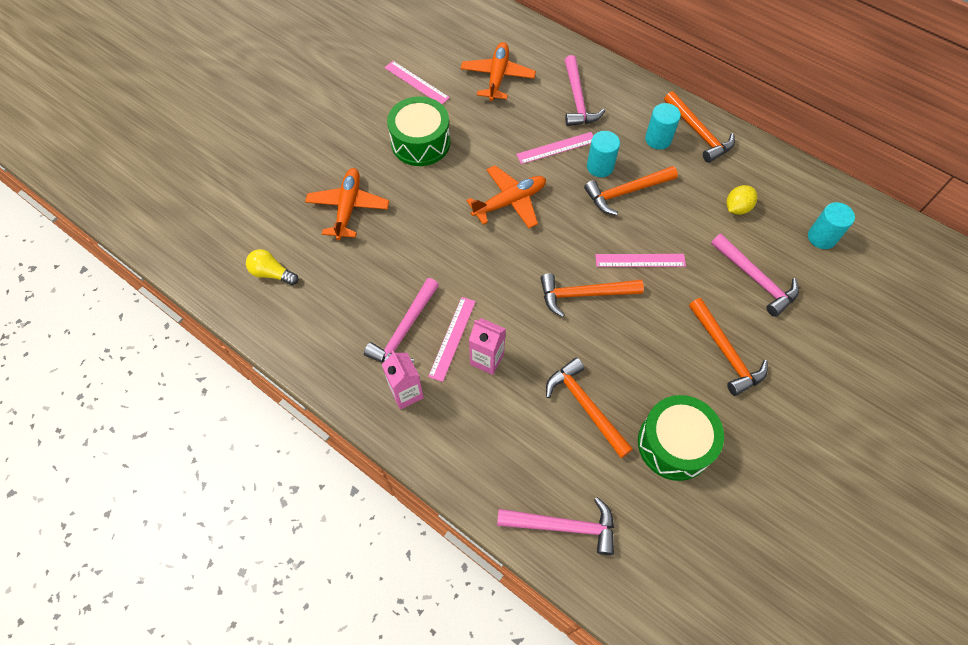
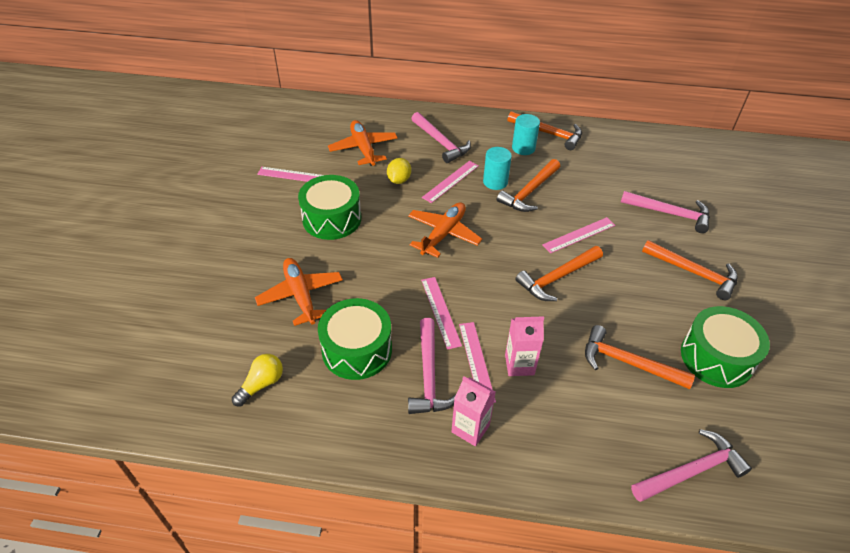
camera: 30 degrees left, 15 degrees down
(272, 273) = (261, 384): yellow light bulb -> yellow light bulb turned 135 degrees clockwise
(362, 279) = (357, 350): none -> green drum
(454, 277) = (440, 312): none -> pink ruler
(737, 208) = (617, 172): yellow lemon -> yellow lemon (399, 180)
(822, 237) = (688, 169): turquoise cylinder -> none

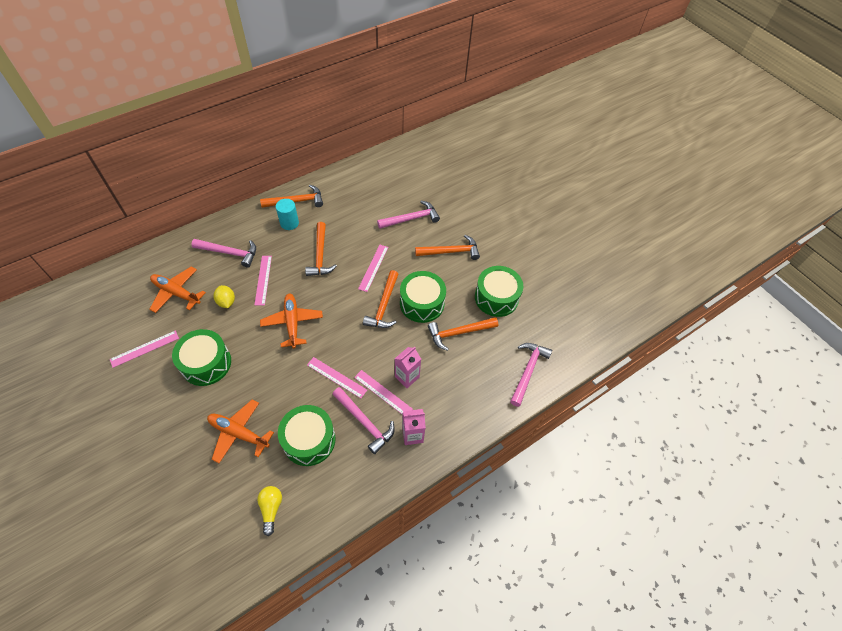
camera: 45 degrees left, 10 degrees up
(495, 182) = (292, 261): turquoise cylinder -> none
(607, 303) = (422, 303): none -> green drum

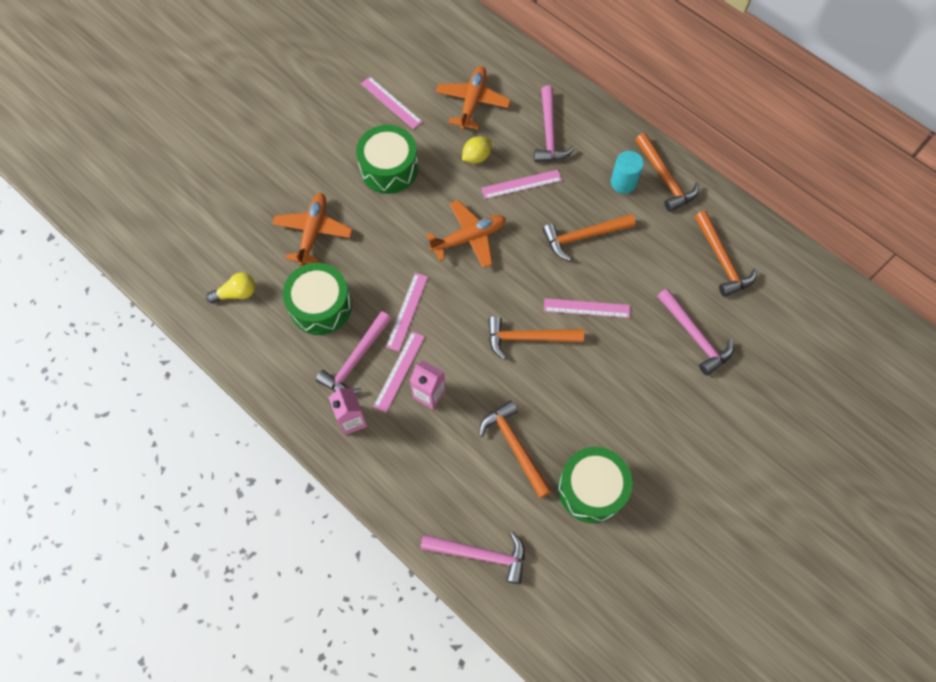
camera: 80 degrees right, 10 degrees up
(422, 303) = (548, 386): green drum -> none
(451, 251) = (653, 407): orange hammer -> orange hammer (722, 260)

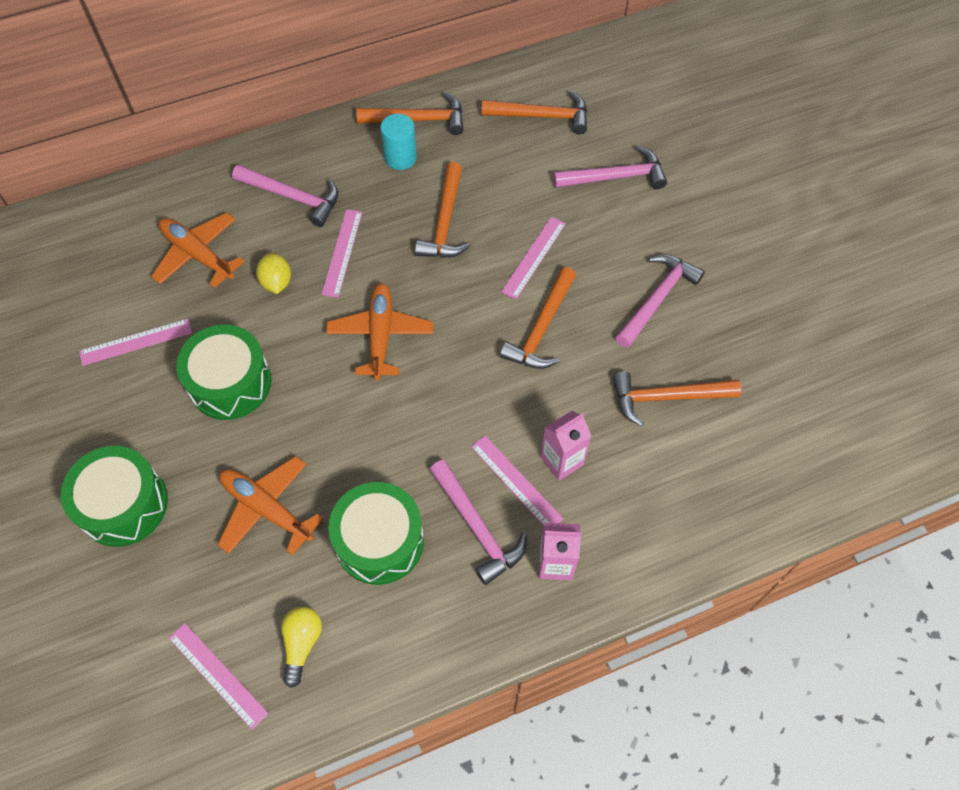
camera: 65 degrees left, 5 degrees down
(407, 311) = (441, 442): pink ruler -> pink ruler (217, 675)
(481, 555) = (781, 486): pink hammer -> pink hammer (658, 298)
(591, 489) = (746, 344): green drum -> green drum (123, 504)

